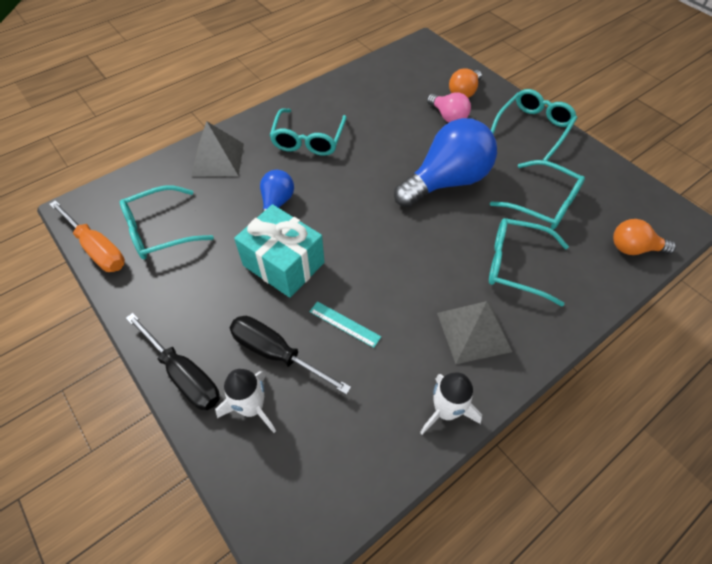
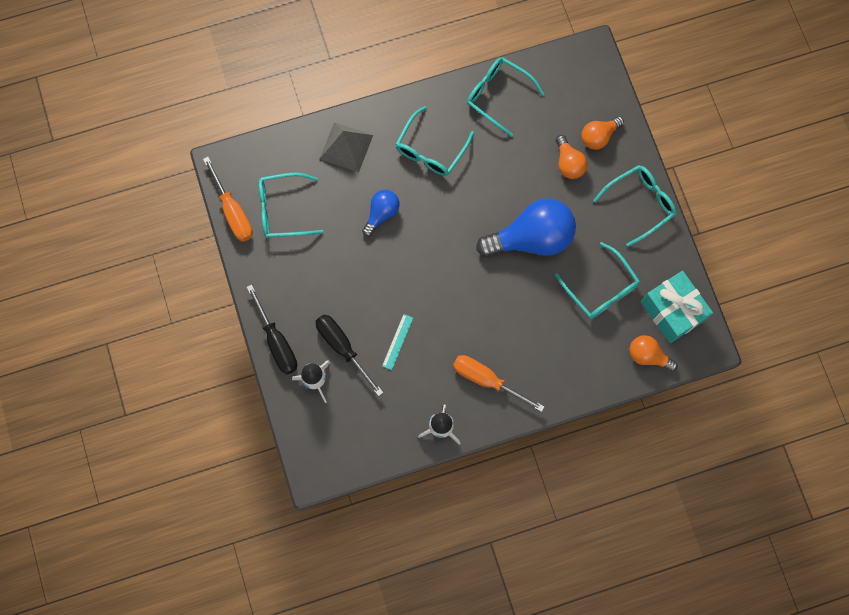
camera: 20 degrees right, 20 degrees up
(283, 264) = (370, 275): turquoise gift -> turquoise gift (672, 311)
(344, 324) = (397, 342): turquoise ruler -> turquoise ruler turned 60 degrees clockwise
(448, 117) = (568, 163): pink light bulb -> orange light bulb
(473, 331) = (486, 380): grey pyramid -> orange screwdriver
(517, 265) = (547, 338): turquoise glasses -> turquoise glasses (498, 96)

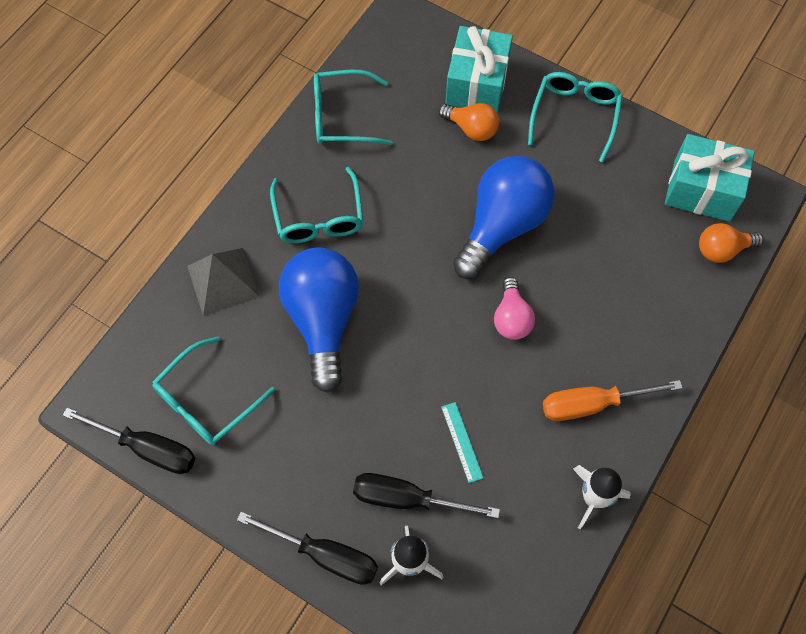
camera: 40 degrees left, 10 degrees down
(233, 211) = (148, 448): orange screwdriver -> black screwdriver
(381, 214) = (323, 320): blue light bulb -> blue light bulb, size x1.94
(486, 296) = (511, 318): none -> pink light bulb
(598, 137) = (477, 84): orange light bulb -> turquoise gift
(600, 288) = (615, 221): turquoise glasses -> none

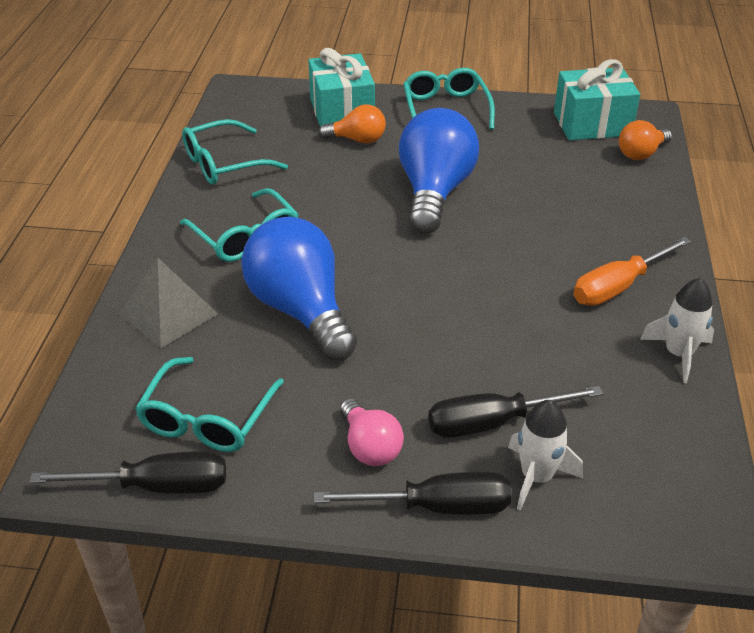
camera: 25 degrees left, 25 degrees down
(462, 442) = (515, 356): turquoise ruler -> none
(511, 318) = (492, 251): pink light bulb -> pink light bulb (369, 447)

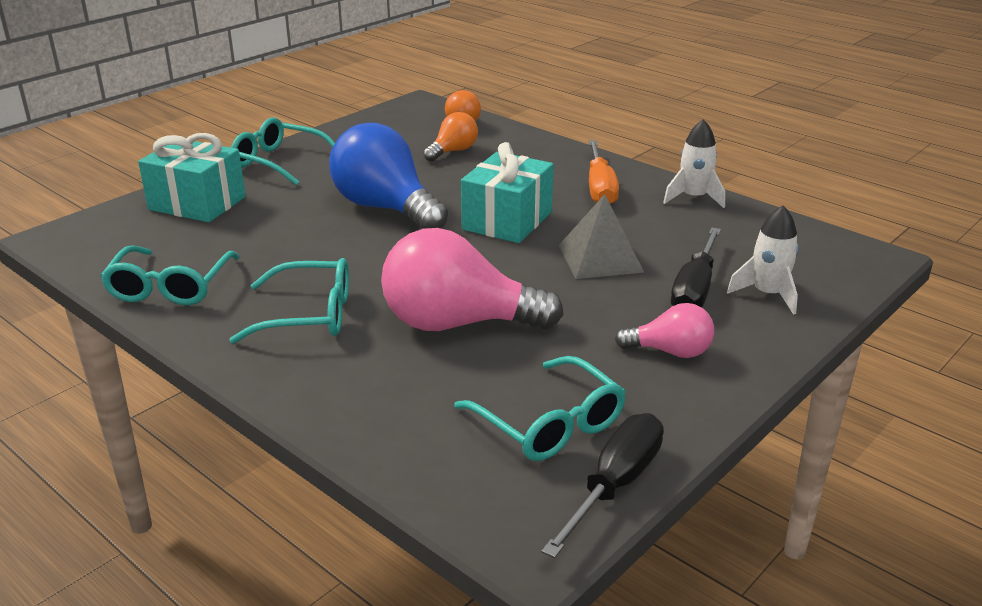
camera: 55 degrees left, 10 degrees down
(168, 314) = (366, 398): grey pyramid -> grey pyramid (600, 258)
(301, 310) = (458, 323): blue light bulb -> pink light bulb
(357, 140) = (253, 212): orange light bulb -> orange light bulb (453, 151)
(437, 507) = (764, 346): black screwdriver -> none
(592, 124) = (399, 122): turquoise gift -> turquoise gift (507, 221)

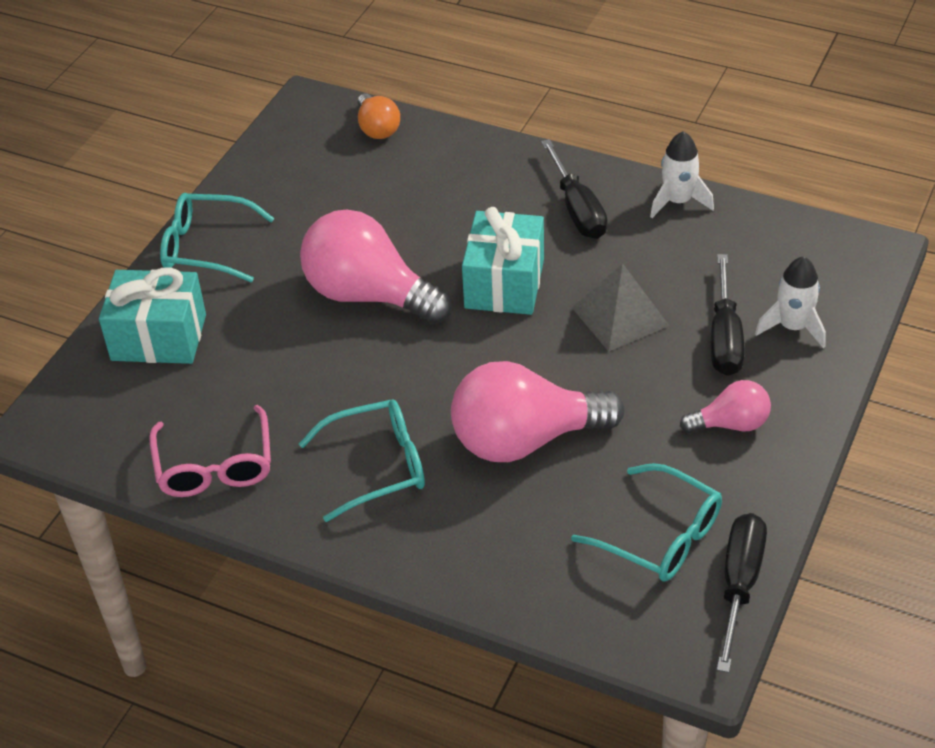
camera: 15 degrees left, 15 degrees up
(170, 286) = (215, 465): turquoise glasses -> pink glasses
(386, 208) = (369, 295): blue light bulb -> pink light bulb
(453, 151) = (392, 183): orange light bulb -> none
(600, 188) = (577, 209): orange screwdriver -> black screwdriver

